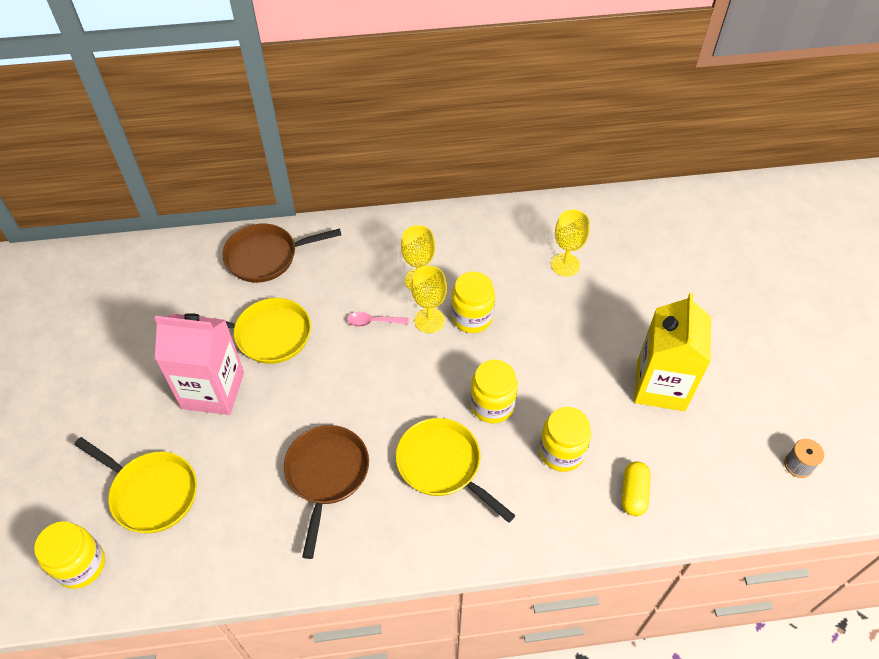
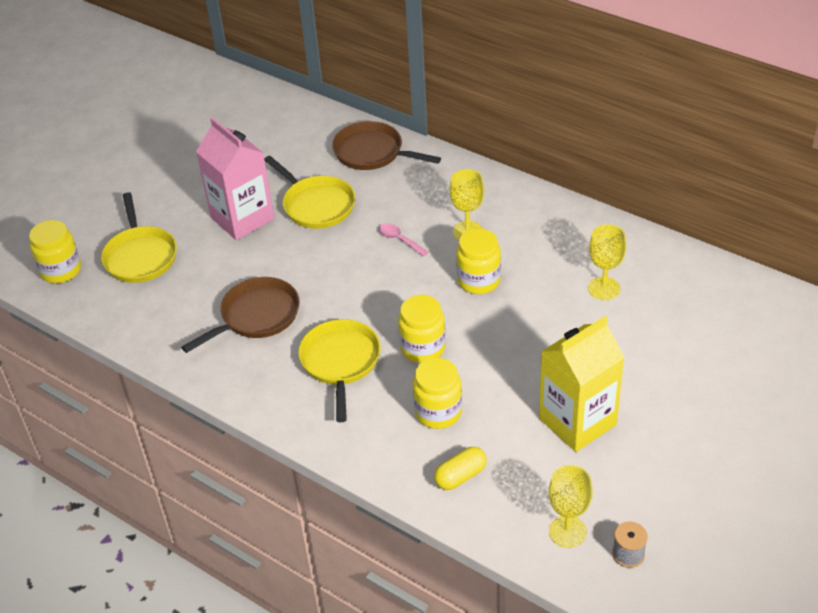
camera: 45 degrees right, 10 degrees down
(429, 320) = (443, 263): yellow goblet -> yellow goblet (567, 532)

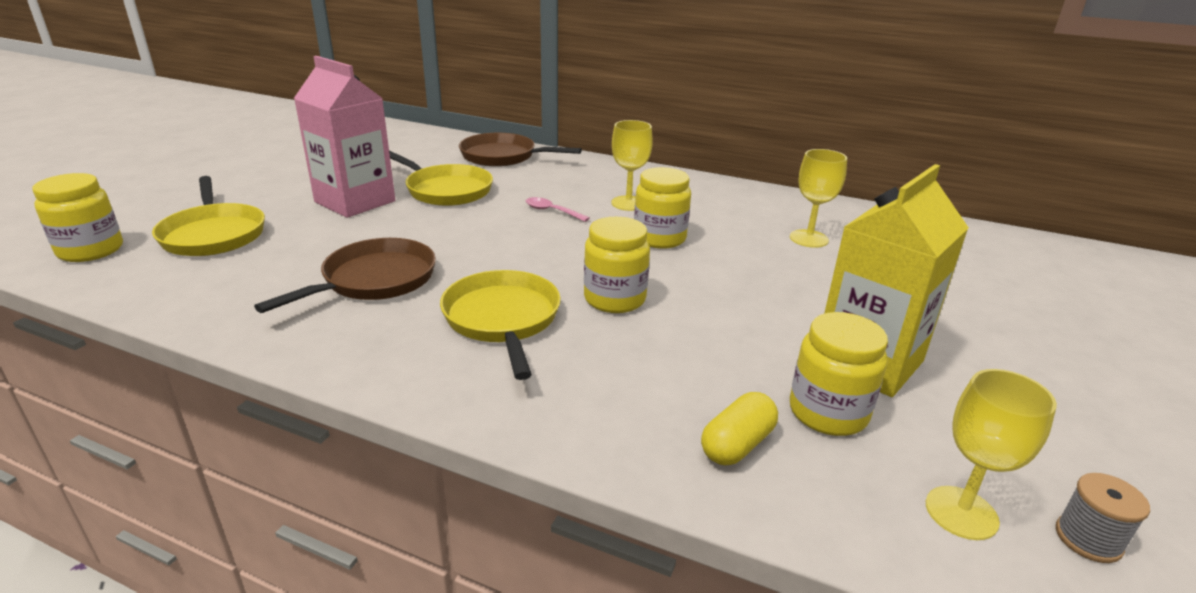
camera: 15 degrees left, 15 degrees down
(438, 412) = (664, 365): yellow jar -> yellow jar (828, 413)

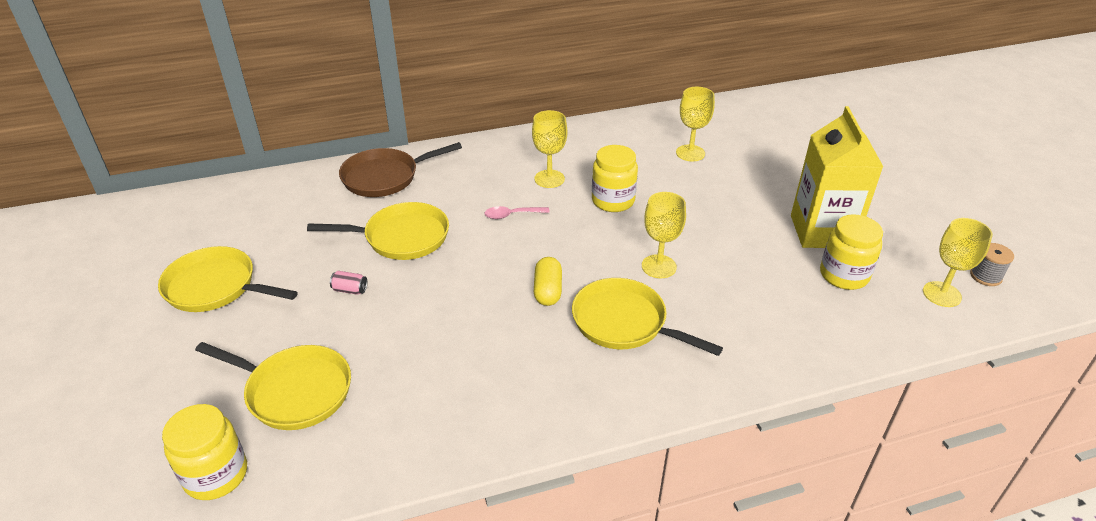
camera: 40 degrees left, 10 degrees up
(290, 167) = (215, 287): none -> yellow pan
(355, 201) = (350, 290): pink carton -> pink can
(374, 280) = (498, 347): brown pan -> none
(614, 299) = (659, 266): yellow jar -> yellow goblet
(737, 444) = (835, 320): yellow capsule -> yellow capsule (548, 291)

